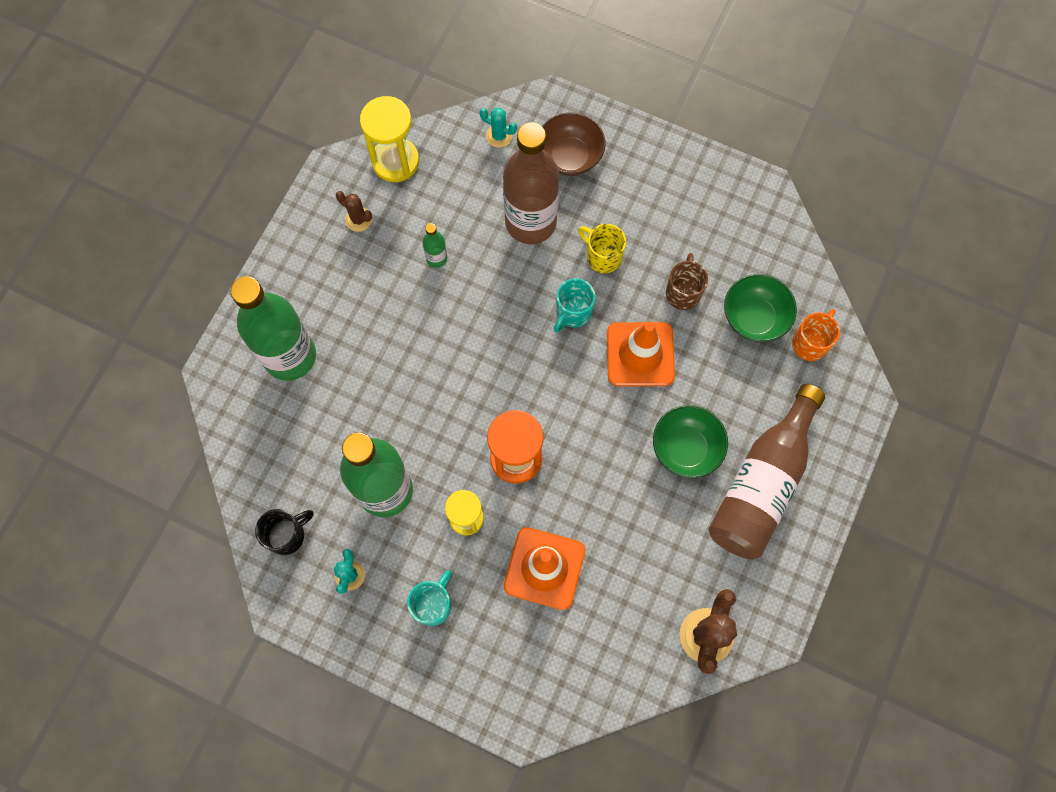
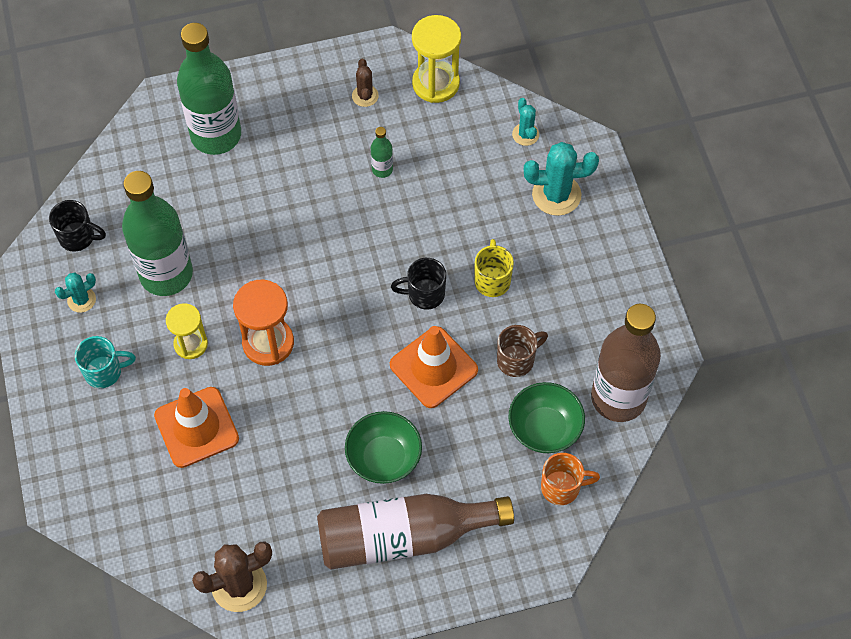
camera: 50 degrees right, 10 degrees down
(530, 222) = (473, 209): brown bottle -> brown bottle (618, 398)
(569, 156) = (556, 195): brown bowl -> turquoise cactus
(573, 313) = (424, 294): turquoise mug -> black mug

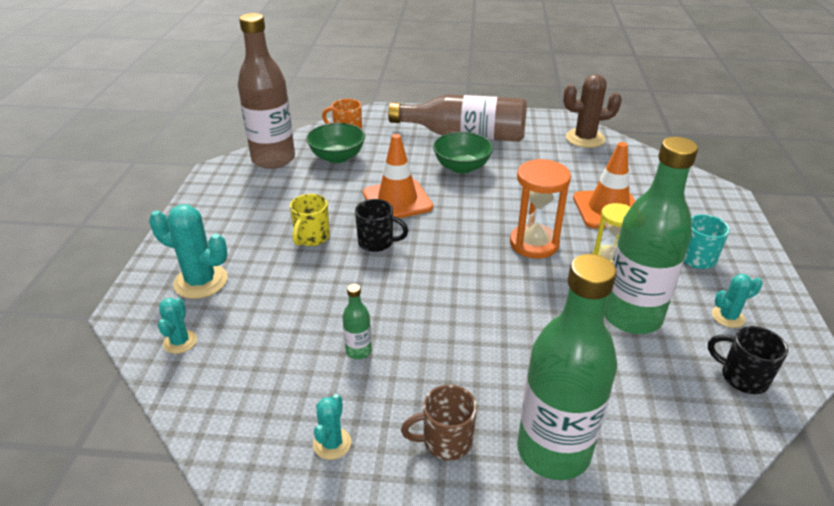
camera: 160 degrees left, 25 degrees down
(365, 96) = (332, 443): brown cactus -> turquoise cactus
(435, 83) = (233, 431): yellow hourglass -> none
(516, 360) = (329, 190): brown mug -> brown mug (445, 441)

